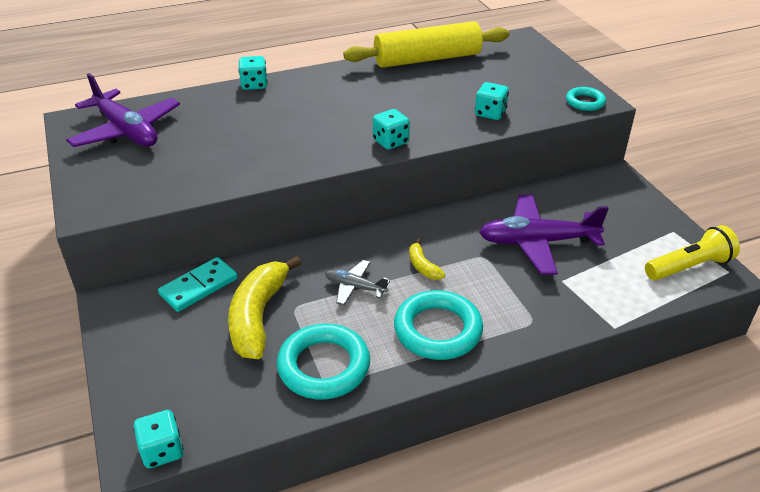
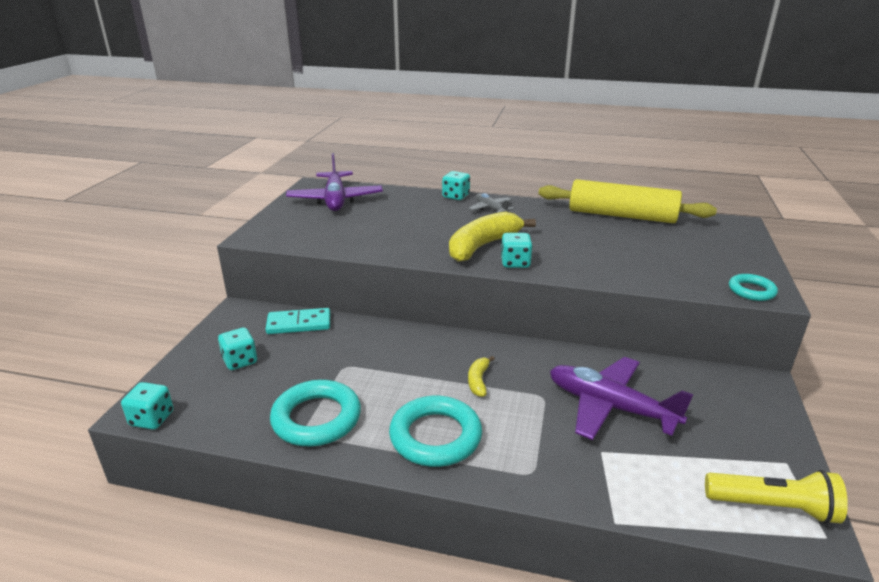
camera: 35 degrees right, 10 degrees down
(258, 316) = (313, 361): yellow banana -> yellow banana (483, 246)
(355, 287) = (405, 372): grey plane -> grey plane (491, 209)
(490, 113) = (634, 270): turquoise dice -> turquoise dice (240, 361)

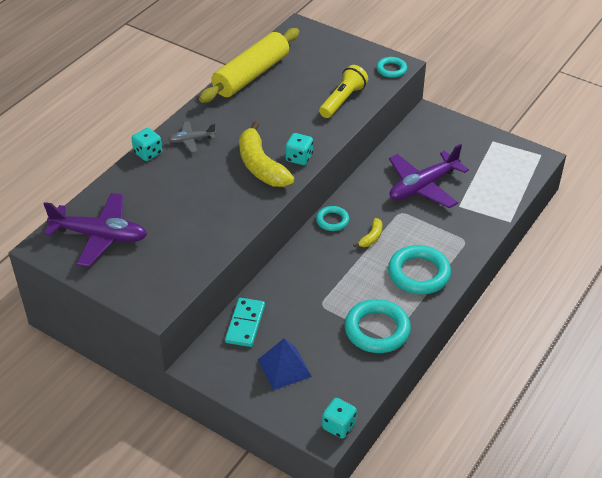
camera: 70 degrees left, 15 degrees up
(240, 361) = (284, 368): turquoise dice -> blue pyramid
(478, 381) = (371, 237): yellow banana -> yellow banana turned 90 degrees counterclockwise
(487, 346) = (332, 220): none -> turquoise ring
(773, 507) = (519, 162): yellow flashlight -> yellow flashlight (343, 100)

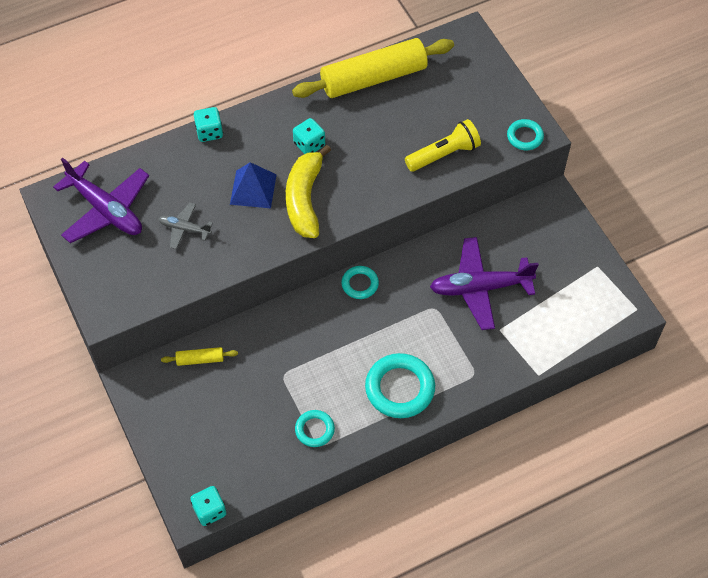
camera: 30 degrees right, 15 degrees up
(191, 140) = (260, 135): grey plane -> grey plane (184, 229)
(245, 324) = (200, 359): turquoise domino -> yellow rolling pin
(284, 368) = (203, 425): blue pyramid -> blue pyramid (253, 189)
(299, 158) = (348, 207): turquoise dice -> turquoise dice (309, 144)
(371, 237) = (384, 323): yellow banana -> none
(377, 330) = (314, 430): turquoise ring -> turquoise ring, size x0.56

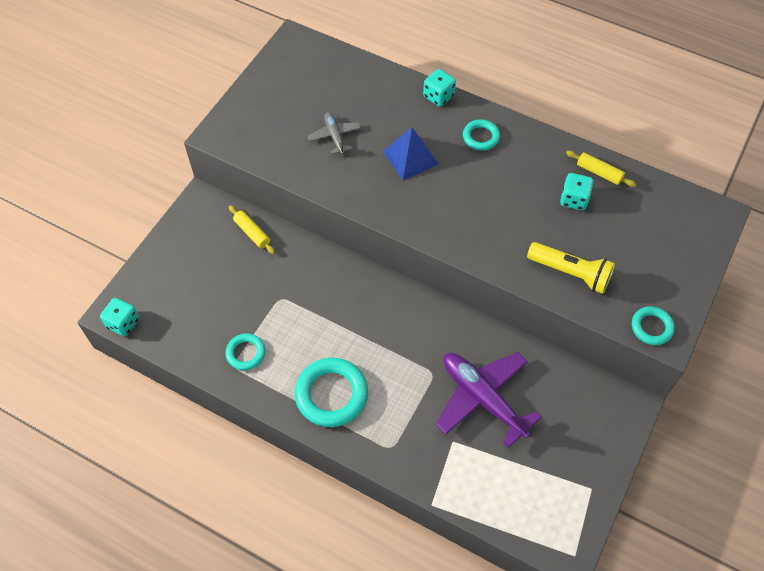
camera: 55 degrees right, 0 degrees up
(106, 210) = (311, 78): purple plane -> none
(305, 199) = (432, 198): yellow banana -> none
(309, 144) = (488, 169): turquoise dice -> turquoise dice (574, 199)
(360, 284) = (409, 301): turquoise ring -> turquoise ring (481, 137)
(373, 78) = (599, 172): yellow rolling pin -> yellow rolling pin, size x0.42

